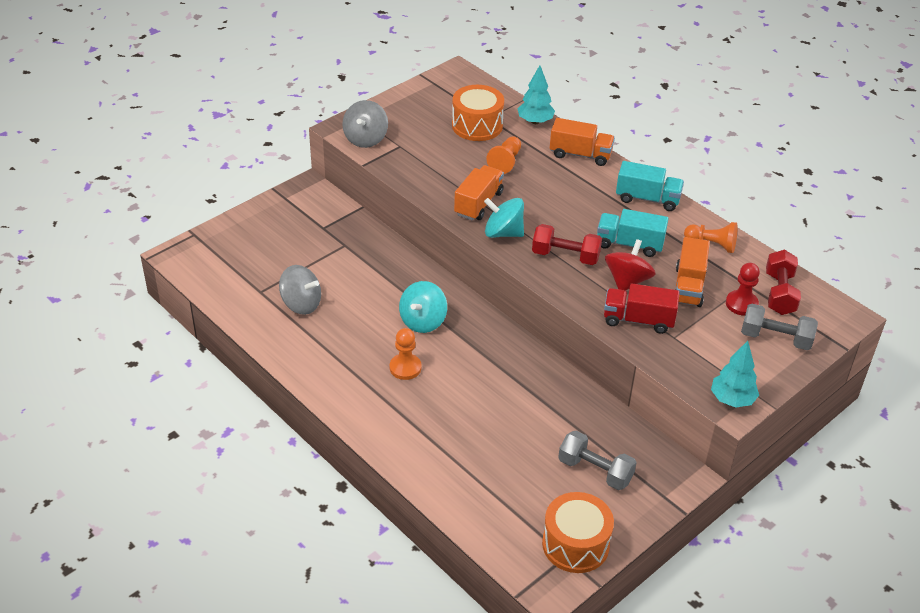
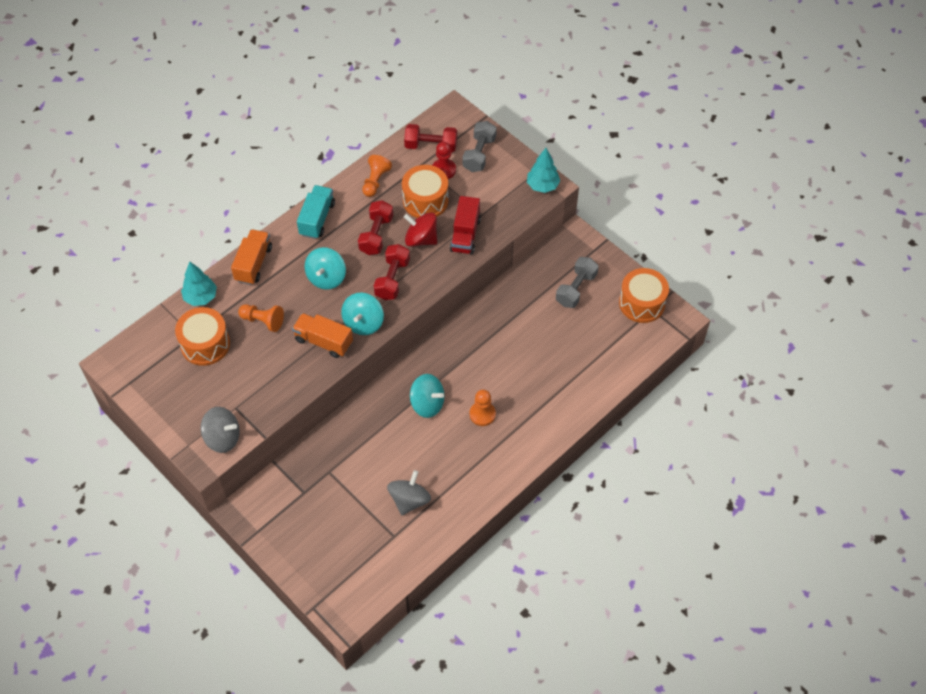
camera: 90 degrees left, 15 degrees up
(565, 206) = (326, 278): none -> turquoise spinning top
(629, 244) = (376, 235): turquoise truck -> red dumbbell
(688, 286) = (425, 200): orange truck -> orange drum

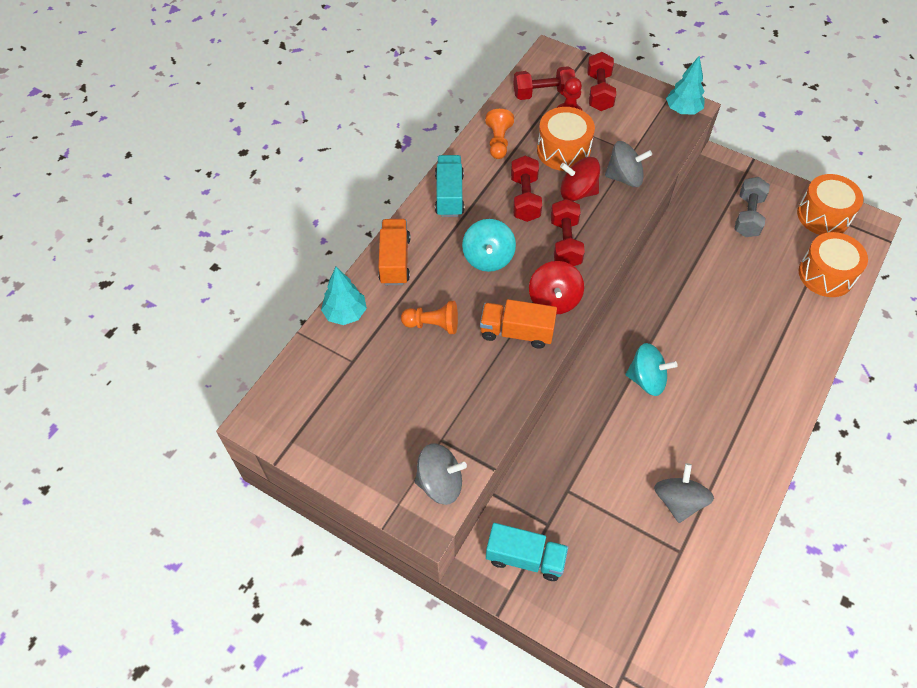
camera: 15 degrees left, 0 degrees up
(205, 344) = (372, 369): orange drum -> orange drum (826, 274)
(277, 511) = (525, 558): none -> turquoise truck
(363, 323) = (554, 299): turquoise spinning top -> red spinning top
(465, 235) = (624, 177): red truck -> grey spinning top
(479, 154) = (599, 92): grey dumbbell -> red dumbbell
(482, 414) = (714, 376): orange pawn -> none

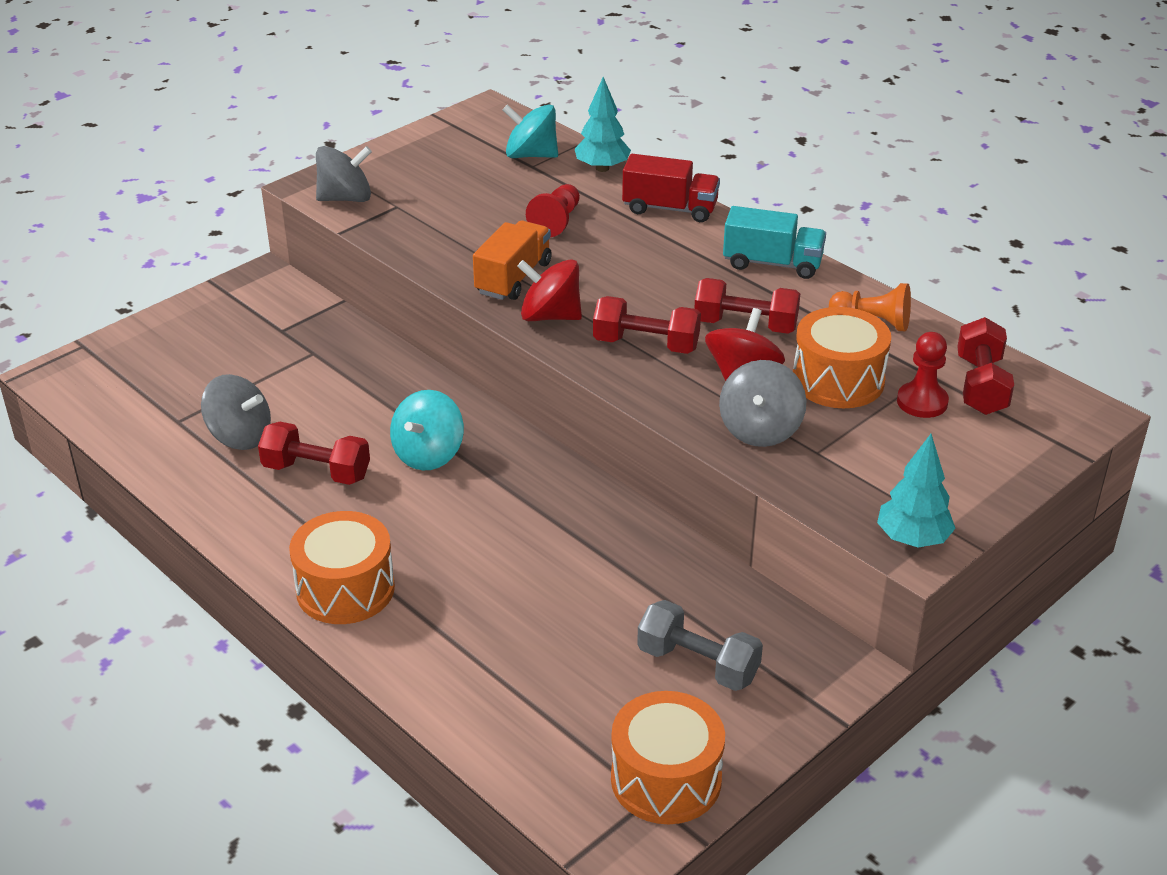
camera: 105 degrees right, 20 degrees down
(395, 261) = (670, 209): orange truck -> red truck
(433, 324) = (556, 221): orange pawn -> red pawn
(440, 483) = (345, 198): grey spinning top -> grey spinning top turned 120 degrees counterclockwise
(488, 258) = (646, 277): turquoise spinning top -> turquoise spinning top (531, 155)
(525, 558) = (255, 307): turquoise truck -> none
(599, 92) = (978, 448): red dumbbell -> red dumbbell (316, 472)
(826, 274) = (526, 727): orange drum -> orange drum (345, 589)

